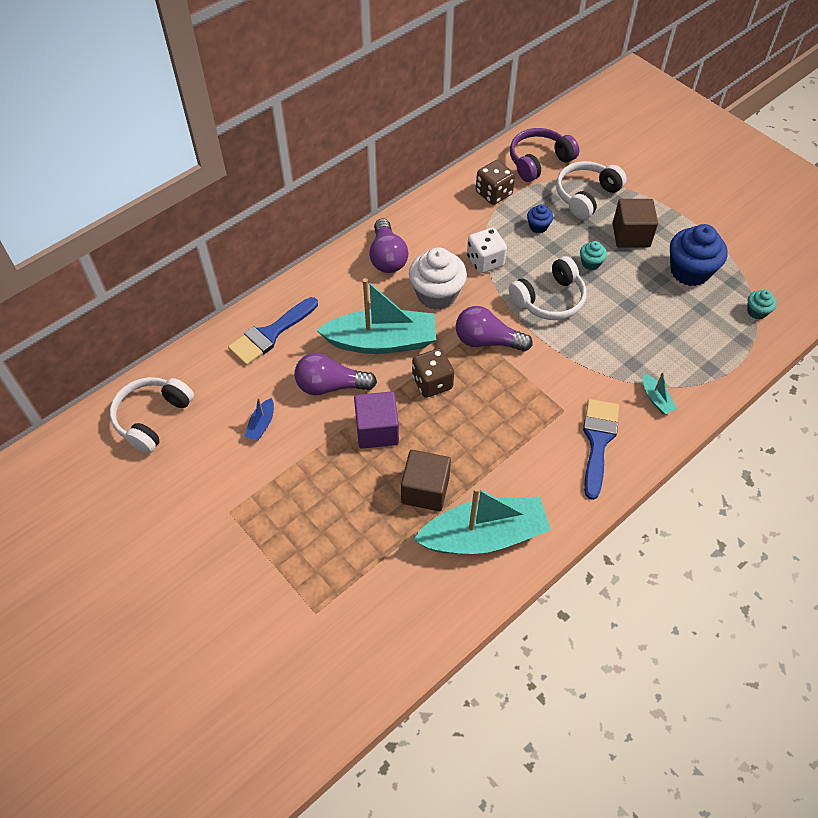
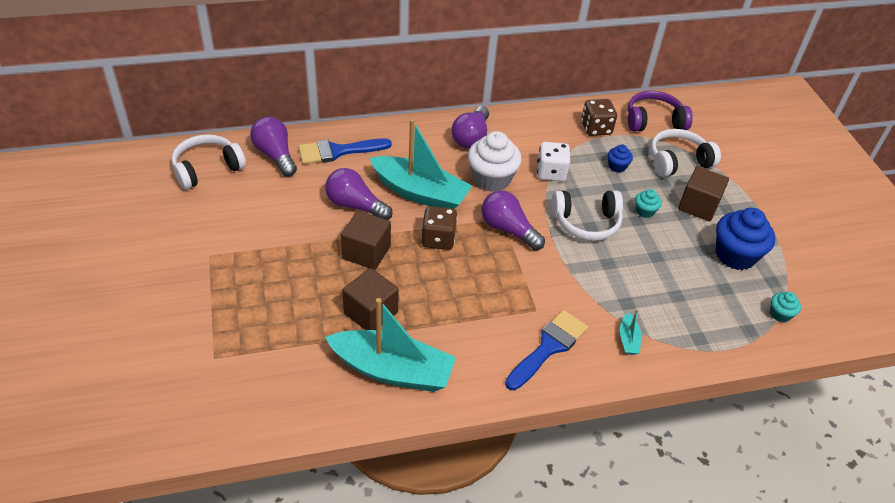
camera: 25 degrees right, 10 degrees down
(211, 369) = (275, 155): none -> purple light bulb
(261, 424) = (281, 208): blue boat -> none
(377, 430) = (366, 252): purple cube -> brown cube

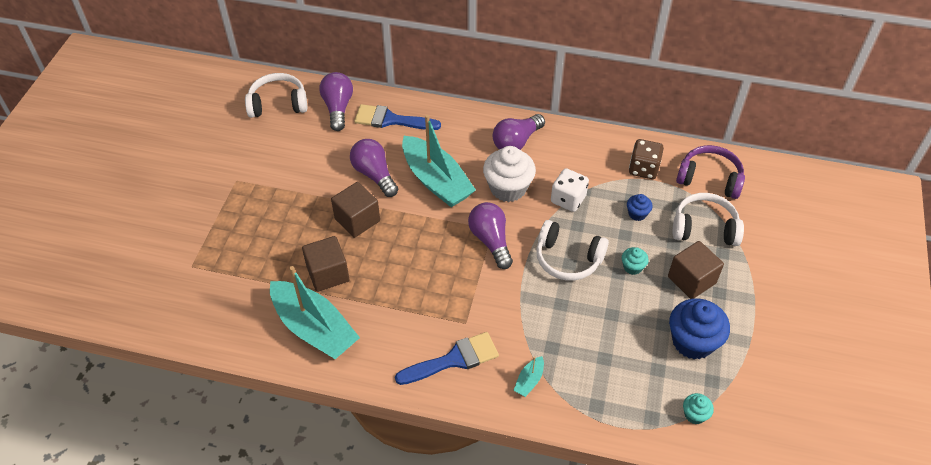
camera: 30 degrees right, 5 degrees up
(438, 239) = (424, 228): brown dice -> none

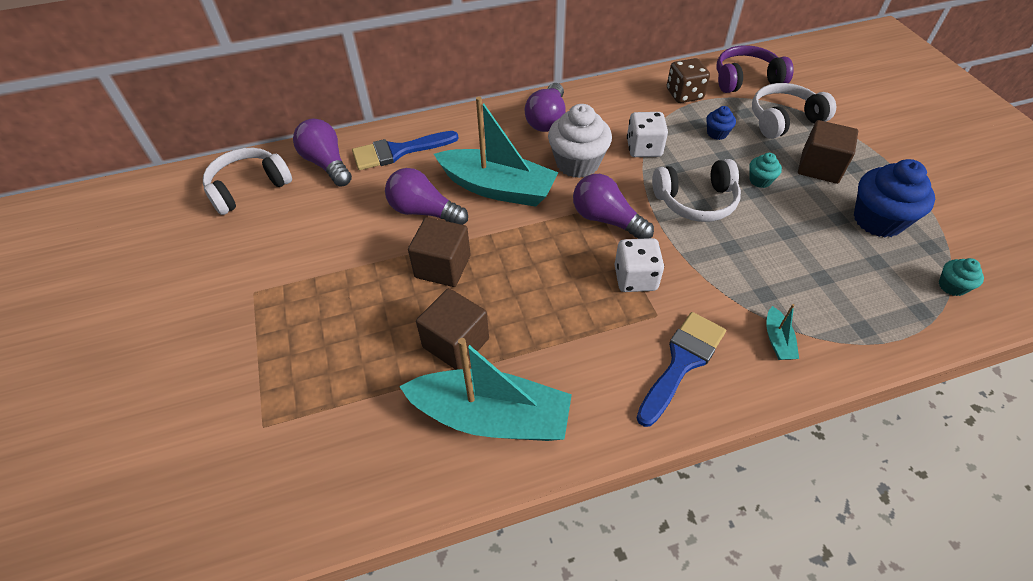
camera: 30 degrees left, 0 degrees up
(473, 291) = (635, 278): none -> white dice

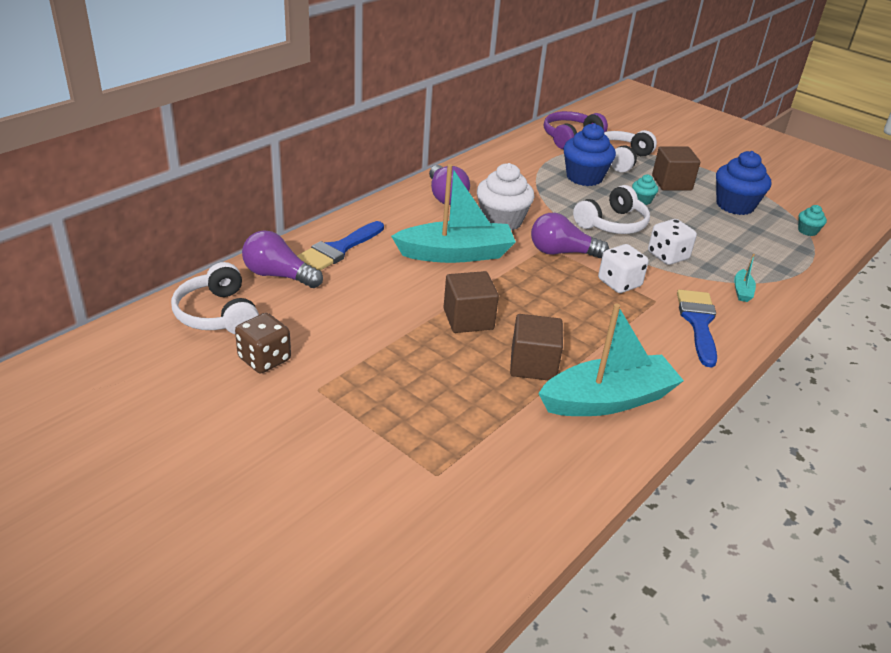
camera: 35 degrees left, 15 degrees down
(249, 188) = (218, 314): white headphones -> white headphones turned 45 degrees counterclockwise
(424, 211) = (410, 286): purple light bulb -> none
(644, 148) = (542, 199): white dice -> white dice (667, 256)
(684, 94) = (535, 157): brown dice -> brown dice (264, 359)
(717, 133) = (584, 177): blue cupcake -> blue cupcake, size x2.07
(777, 340) = (742, 291): turquoise boat -> turquoise boat turned 45 degrees clockwise

